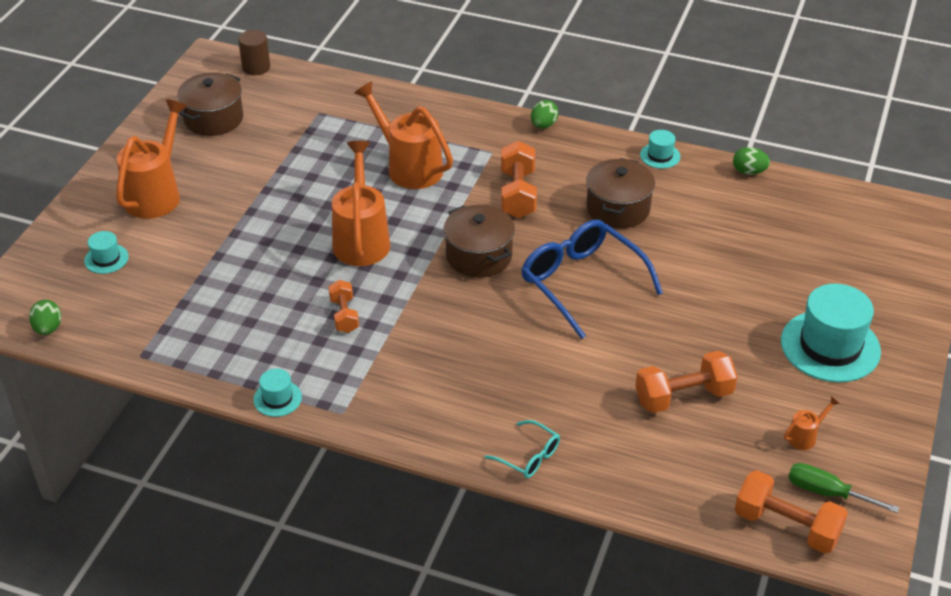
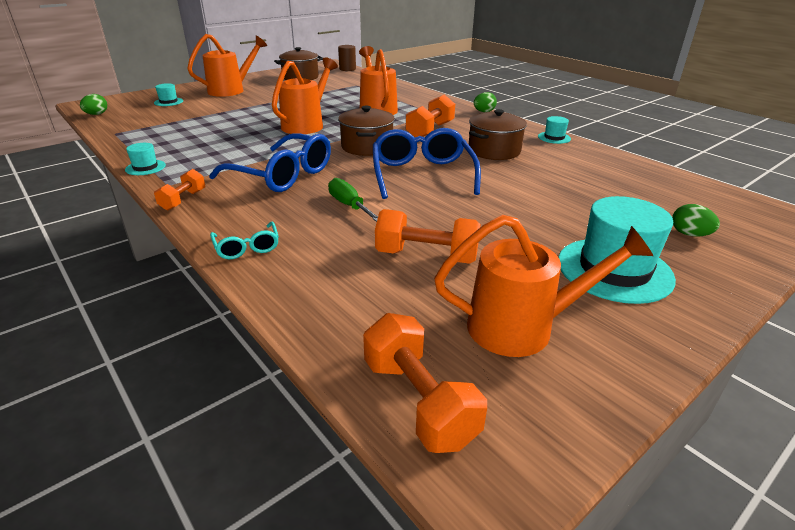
camera: 30 degrees right, 10 degrees down
(344, 315) = (245, 147): orange dumbbell -> orange dumbbell (183, 200)
(444, 345) = (282, 175): none -> blue glasses
(749, 171) = (622, 158): green egg -> green egg (689, 234)
(805, 436) = (523, 327): orange watering can -> orange watering can, size x2.31
(827, 492) = (502, 389): green screwdriver -> green screwdriver (349, 205)

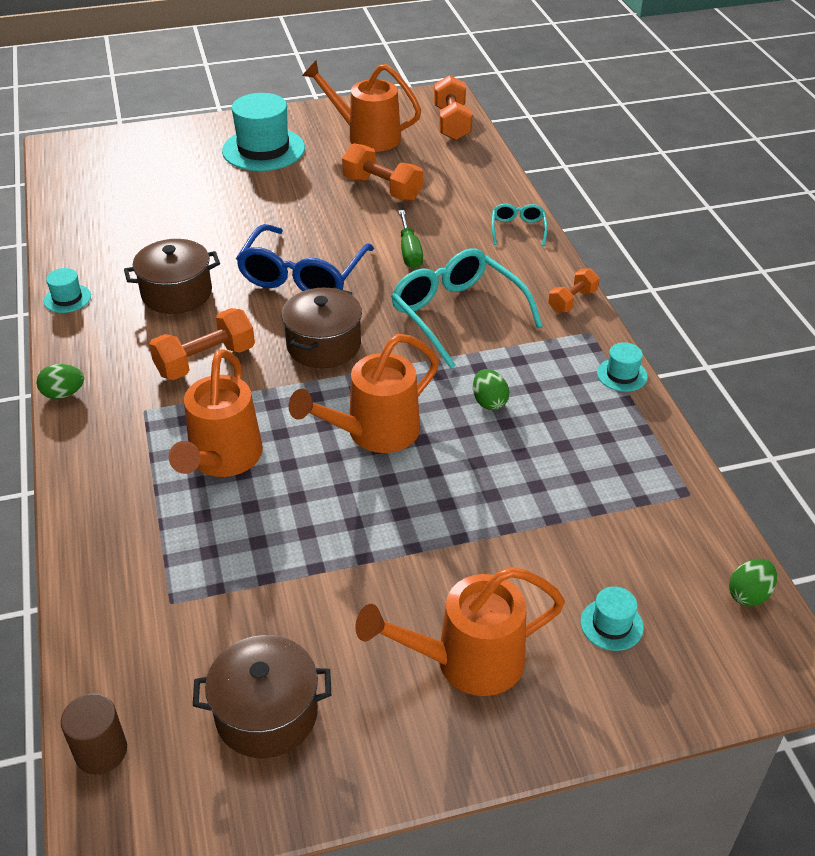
camera: 155 degrees left, 10 degrees up
(282, 175) = (457, 314): blue glasses -> turquoise glasses
(689, 234) = (165, 157): green egg -> green egg (489, 402)

